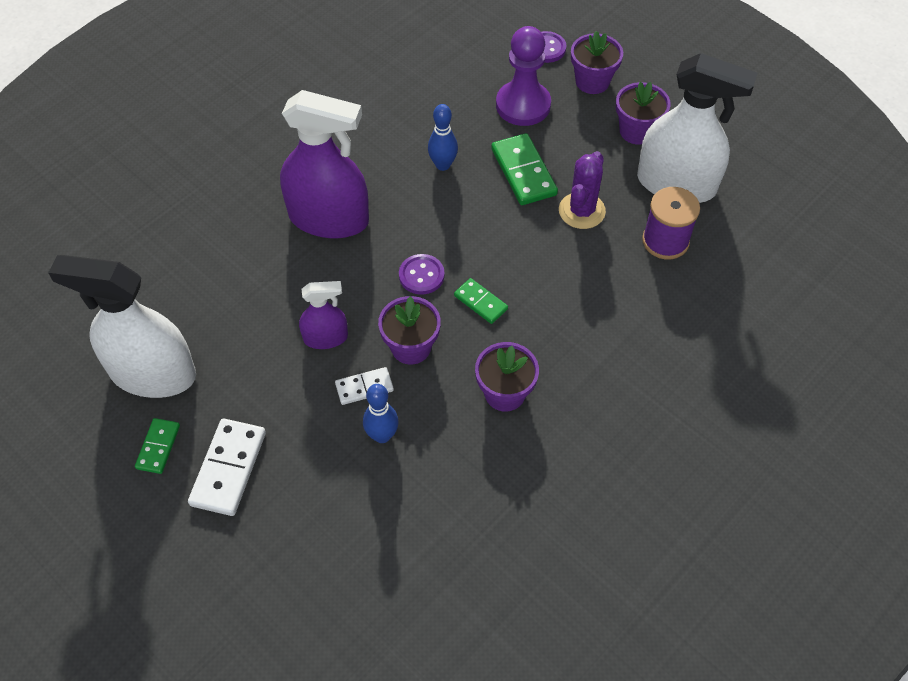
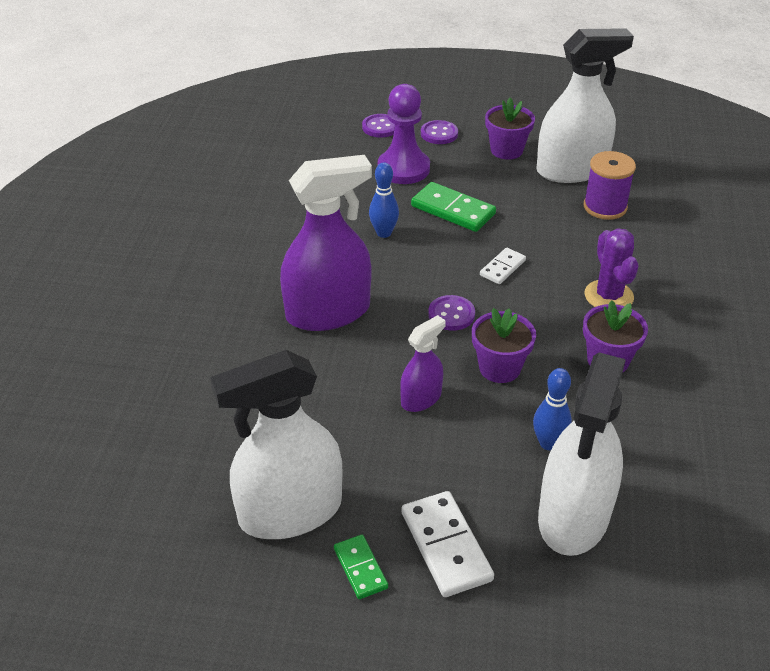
camera: 35 degrees left, 15 degrees down
(339, 506) = (573, 516): none -> white spray bottle
(364, 387) = (494, 416): white domino -> white domino (502, 268)
(480, 302) = (519, 309): green domino -> none
(581, 211) = (525, 215): purple cactus -> purple cactus (608, 296)
(592, 81) = (439, 134): purple flower pot -> purple button

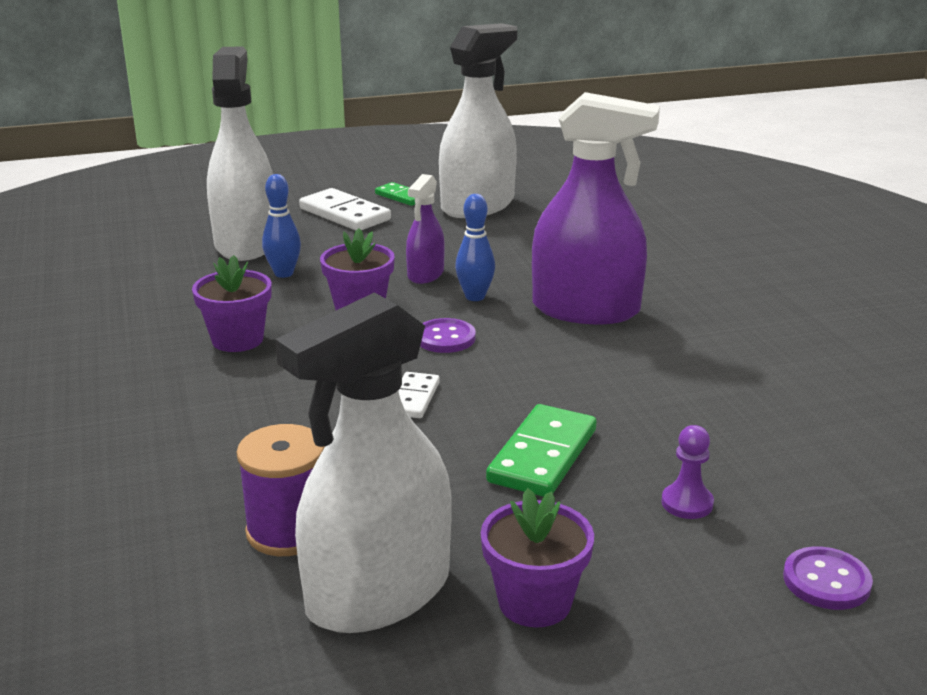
camera: 155 degrees right, 15 degrees down
(328, 312) = (586, 309): purple spray bottle -> purple spray bottle turned 120 degrees counterclockwise
(384, 233) = (611, 399): blue bowling pin -> blue bowling pin (475, 297)
(403, 169) = (687, 503): purple pawn -> purple pawn, size x0.50
(439, 134) = (700, 602): purple button -> none
(453, 210) = (542, 455): green domino -> green domino turned 75 degrees counterclockwise
(608, 296) = (250, 401): purple cactus -> none

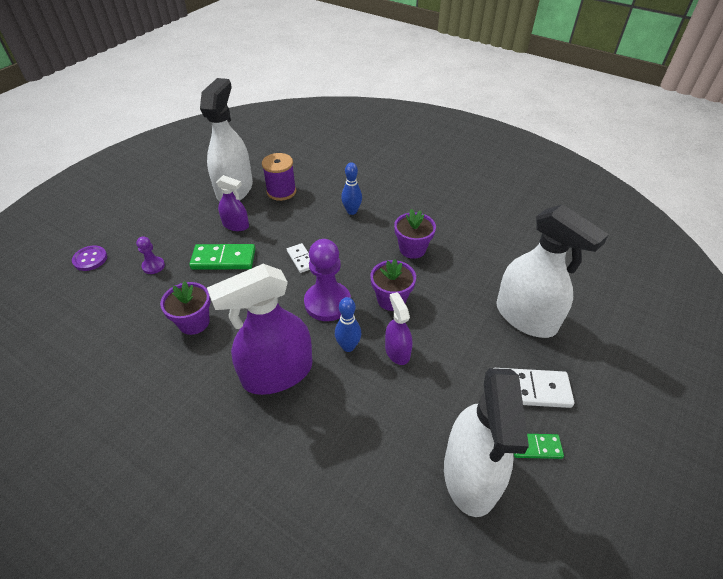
camera: 140 degrees right, 20 degrees up
(283, 273) = (465, 304): blue bowling pin -> blue bowling pin (352, 211)
(445, 338) = (327, 303): purple button -> purple pawn
(462, 505) = (236, 225): none -> purple spray bottle
(534, 602) = (186, 208): purple flower pot -> purple flower pot (194, 322)
(542, 455) = (223, 259): green domino -> green domino turned 75 degrees counterclockwise

